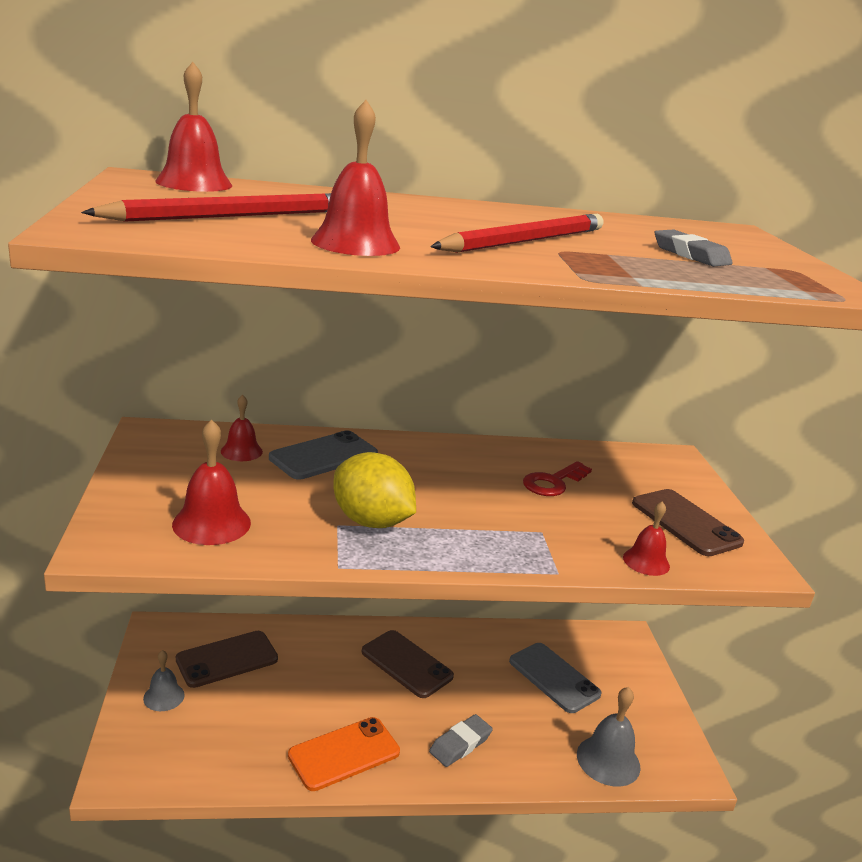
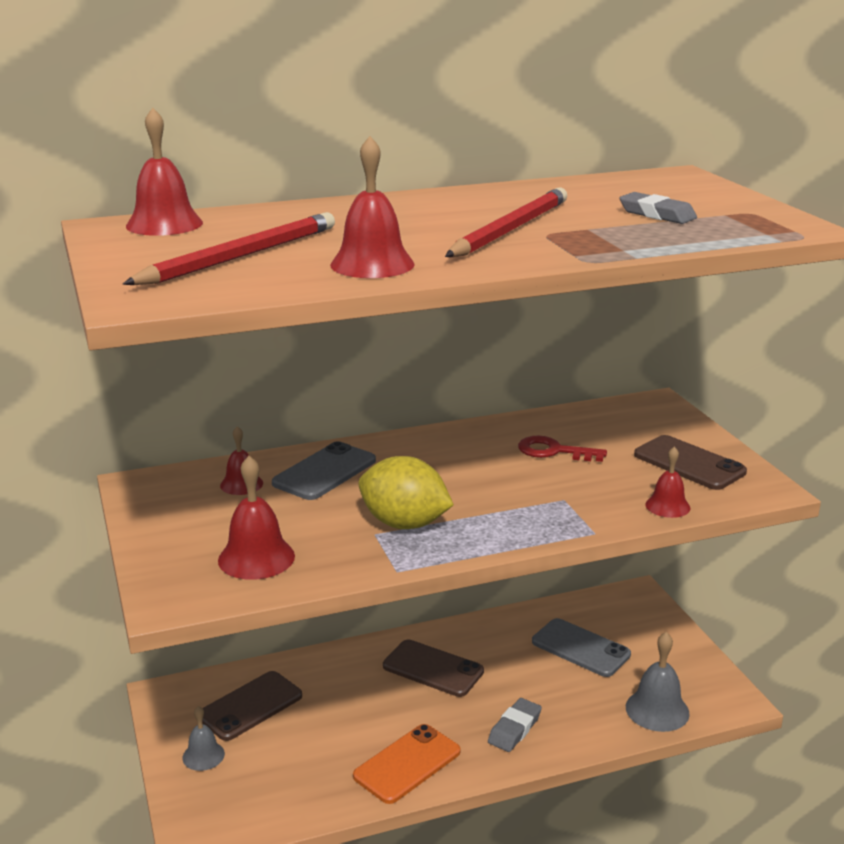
camera: 10 degrees left, 0 degrees up
(553, 482) = (554, 451): red key -> red key turned 75 degrees clockwise

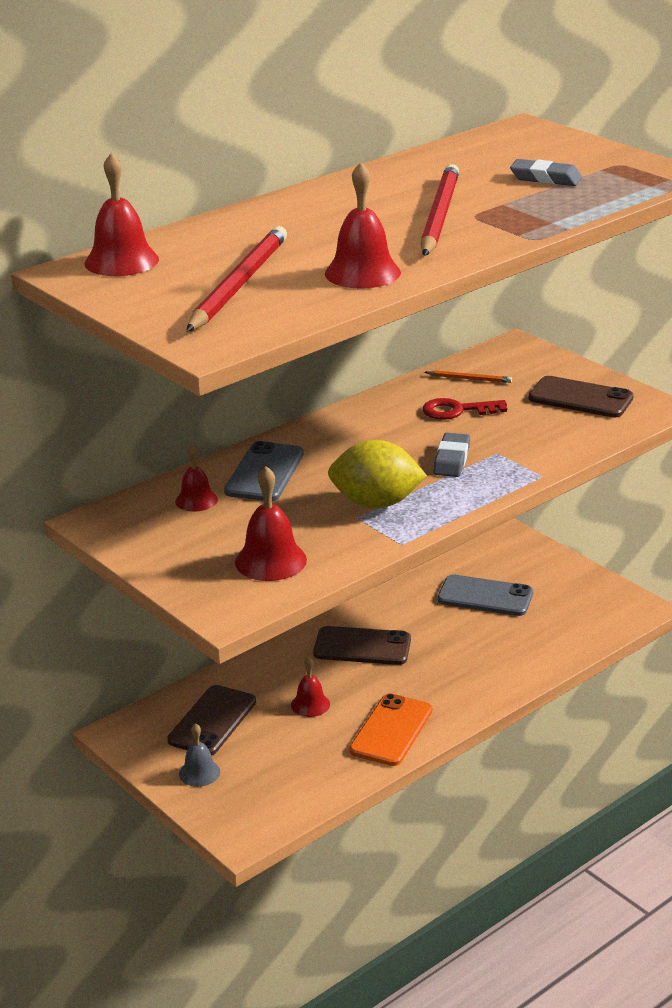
camera: 20 degrees left, 5 degrees up
(514, 729) = (467, 678): grey eraser -> grey eraser (452, 460)
(588, 424) = (469, 379): none -> orange pencil
(657, 710) = (580, 632): grey bell -> none
(667, 506) = (586, 440): red bell -> red bell (310, 704)

